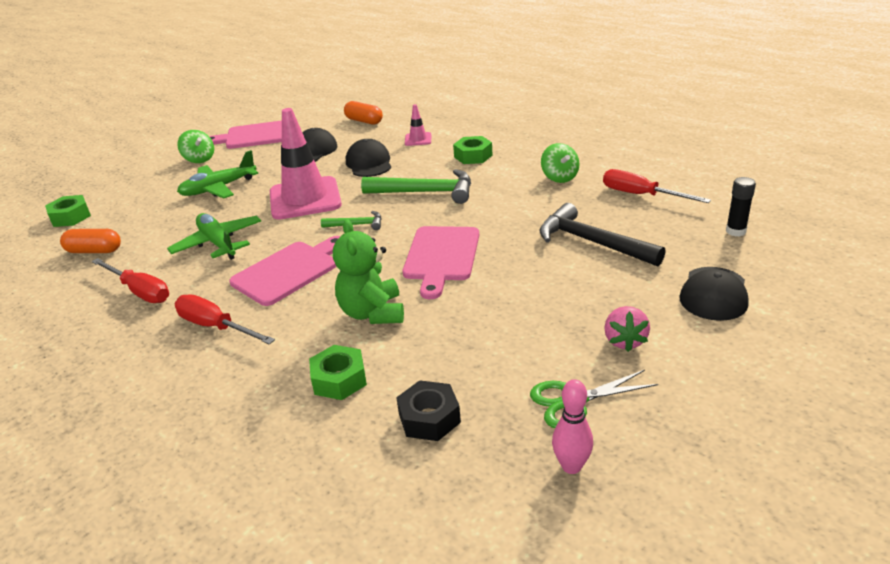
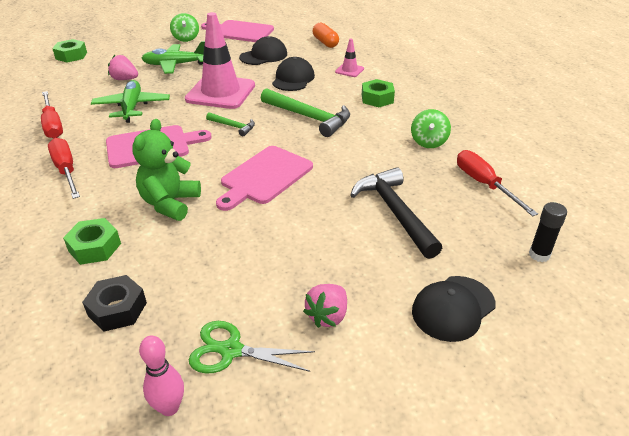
camera: 25 degrees right, 5 degrees up
(94, 251) = (59, 85): orange capsule -> none
(174, 220) = (124, 79): none -> pink strawberry

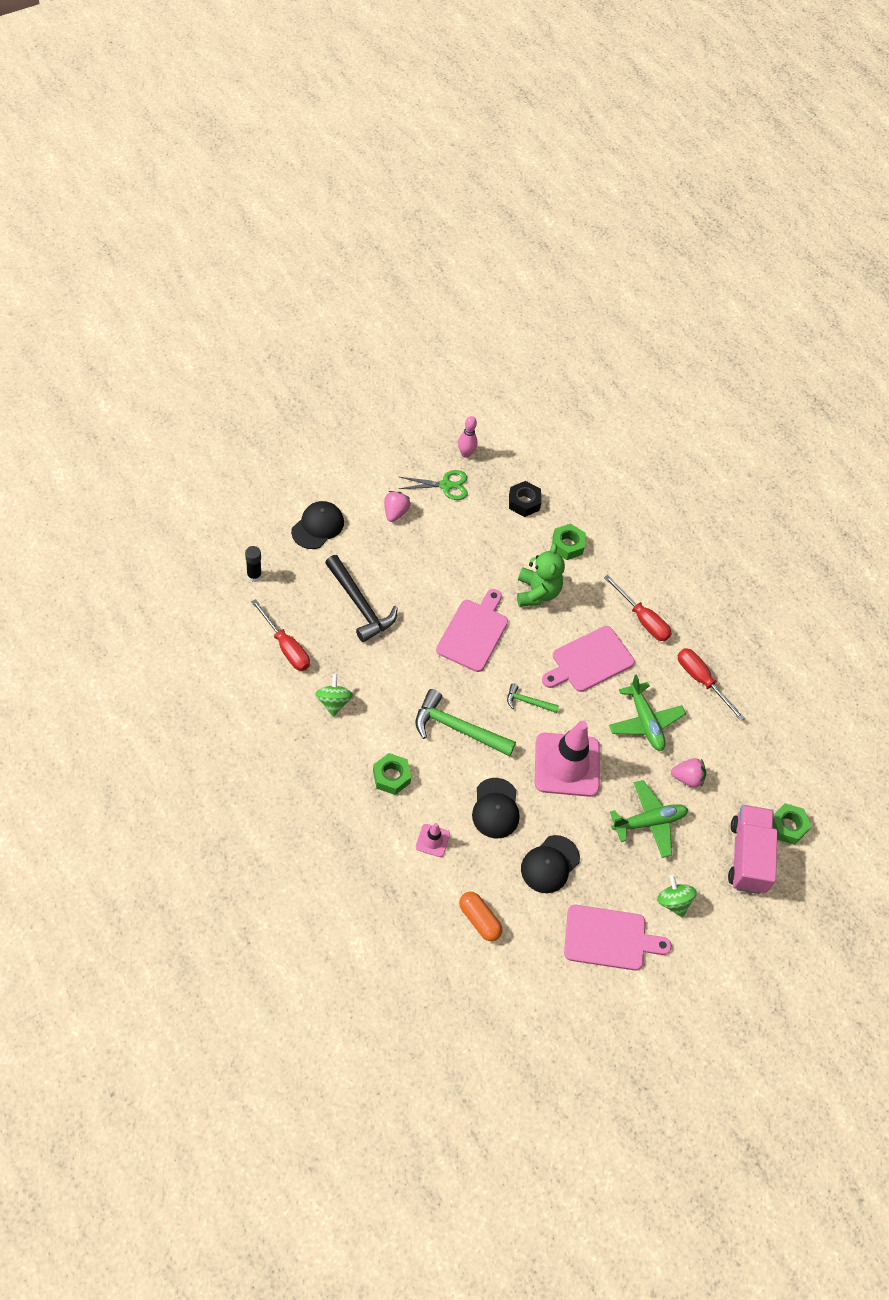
camera: 160 degrees right, 20 degrees up
(116, 48) = (747, 856): none -> pink truck

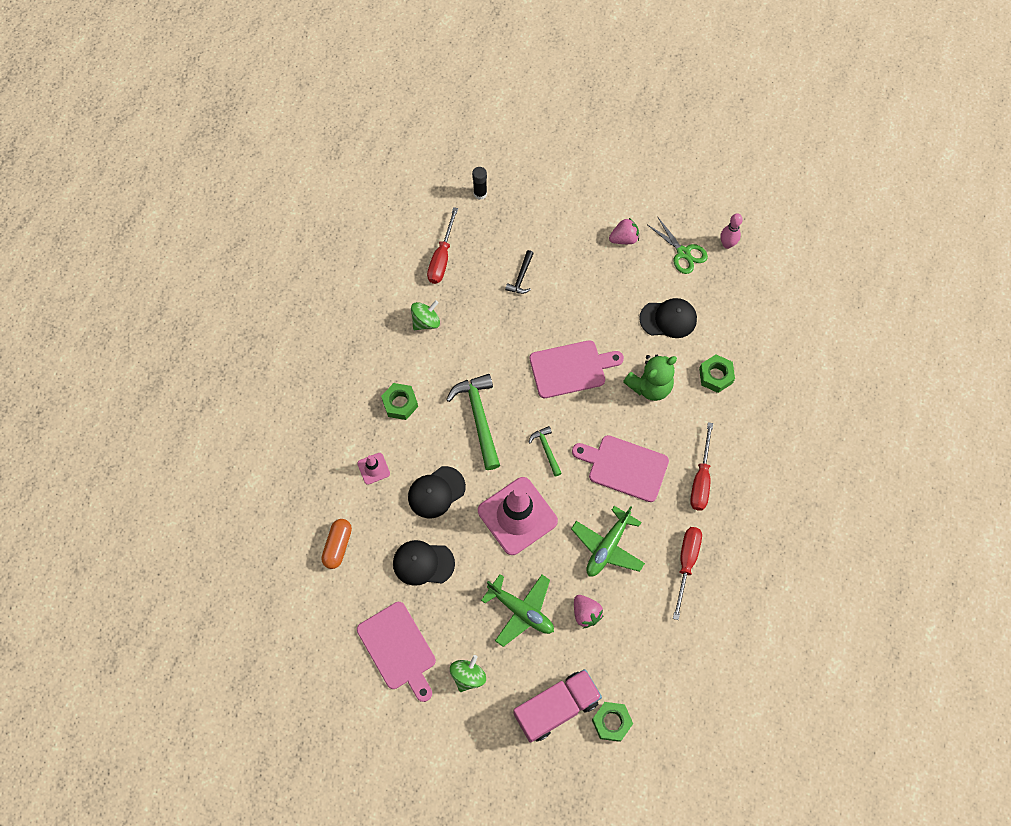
camera: 60 degrees right, 10 degrees up
(317, 526) = (560, 199): black cap -> black cap (668, 319)
(360, 605) = (521, 277): black hammer -> black hammer, size x0.52
(524, 502) = (724, 317): black nut -> none

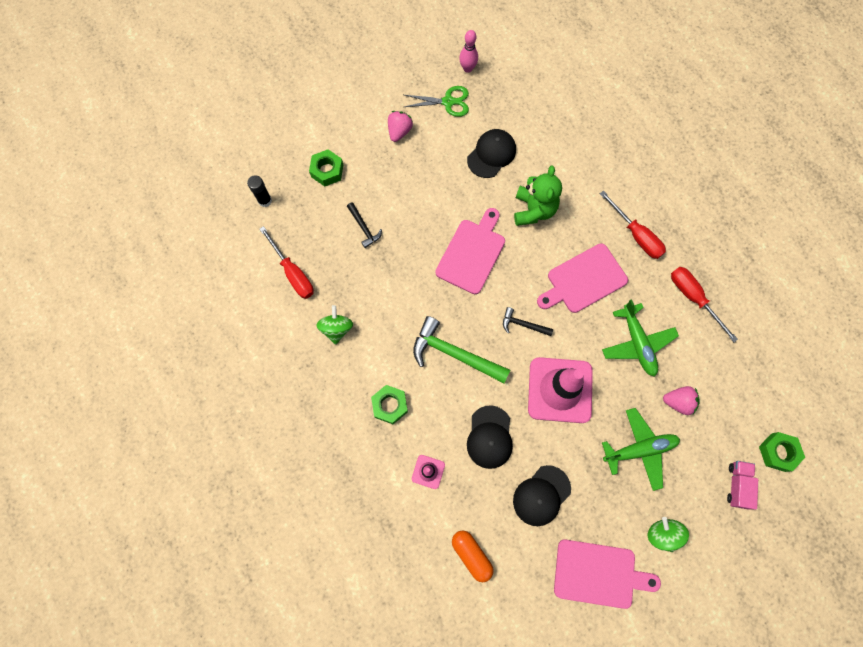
camera: 50 degrees left, 5 degrees up
(546, 449) = (523, 324): green hammer -> black hammer
(556, 707) = (737, 485): pink truck -> pink truck, size x0.55
(715, 376) = (564, 160): green nut -> green nut (327, 171)

